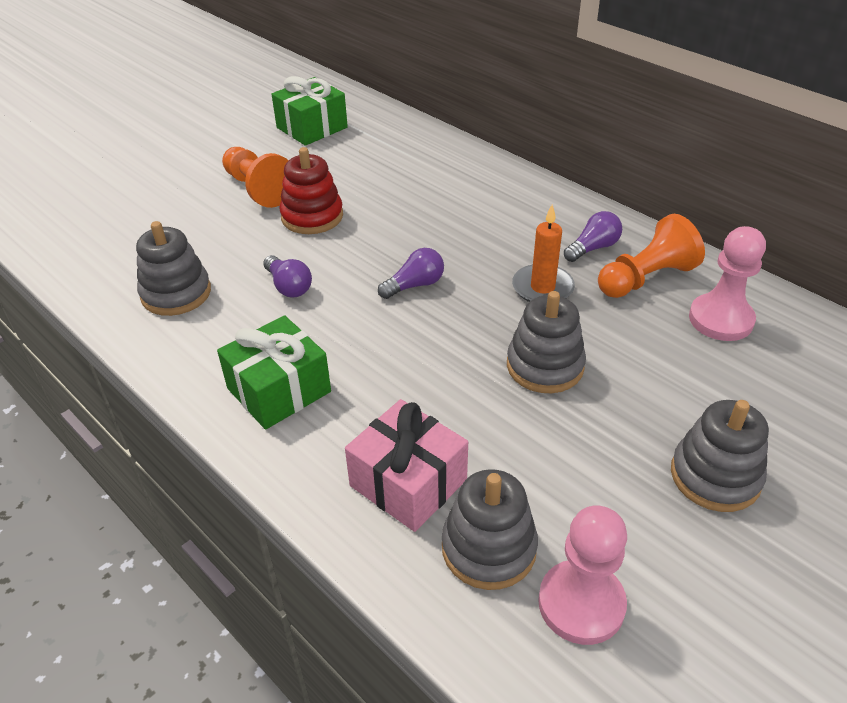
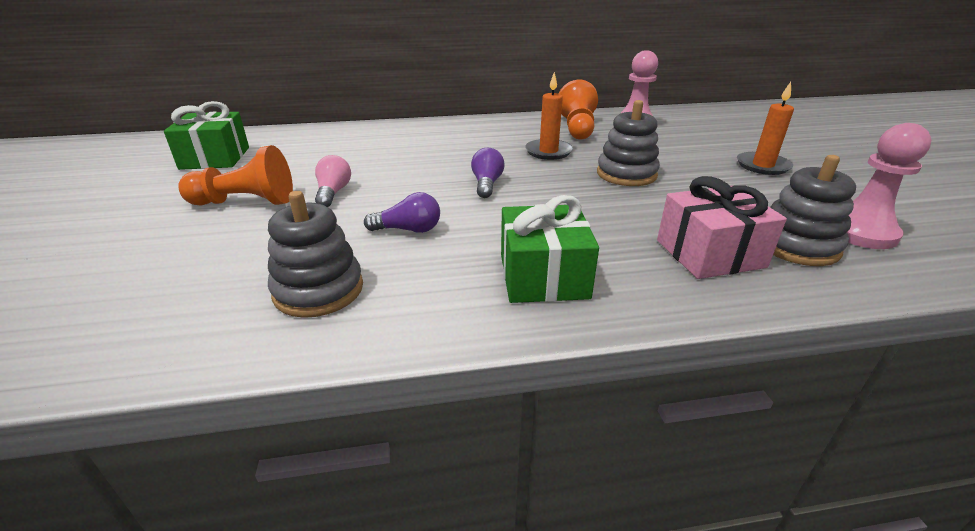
camera: 55 degrees left, 10 degrees down
(312, 216) = (333, 193): red stacking toy -> pink light bulb
(593, 248) = (530, 130): purple light bulb -> none
(715, 476) = (762, 166): grey stacking toy -> orange candle

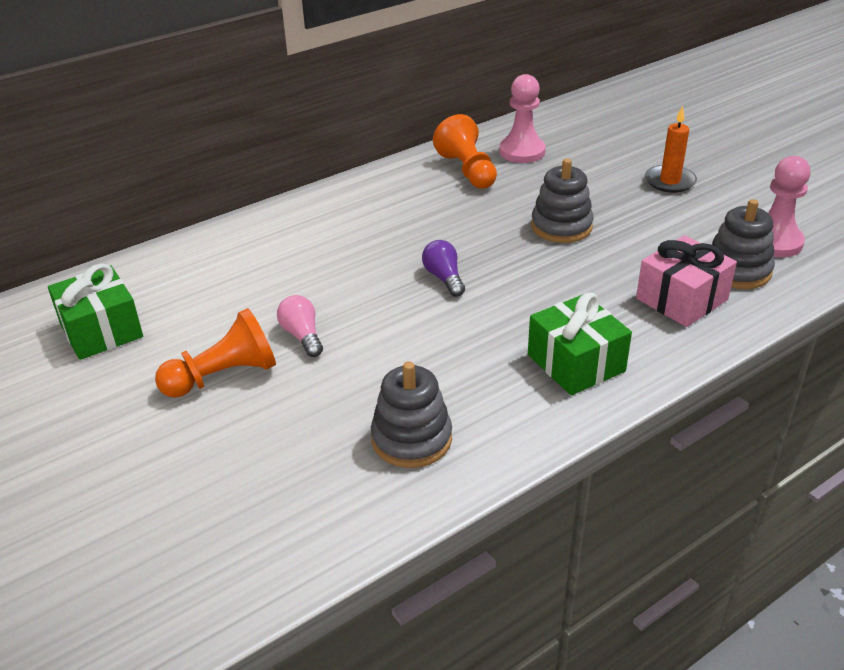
camera: 25 degrees left, 5 degrees up
(408, 230) = (423, 355): purple light bulb -> none
(548, 152) = (466, 215): orange candle -> none

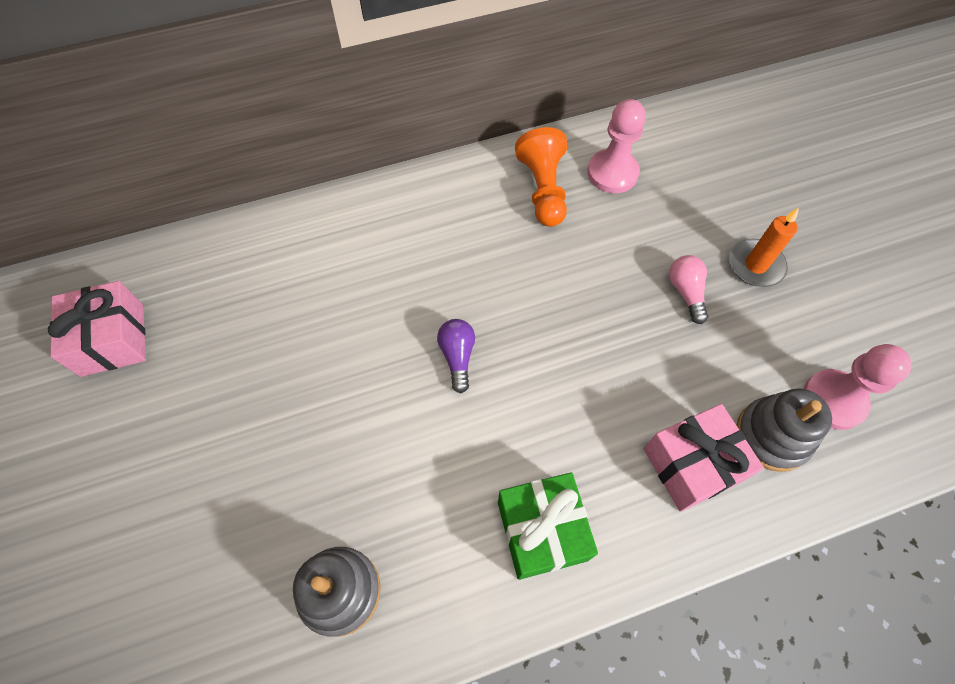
camera: 15 degrees right, 25 degrees up
(101, 330) = (112, 339): green gift -> pink gift
(223, 376) = (198, 441): orange pawn -> none
(302, 336) = (290, 404): pink light bulb -> pink light bulb (686, 292)
(561, 226) = (608, 309): grey stacking toy -> none

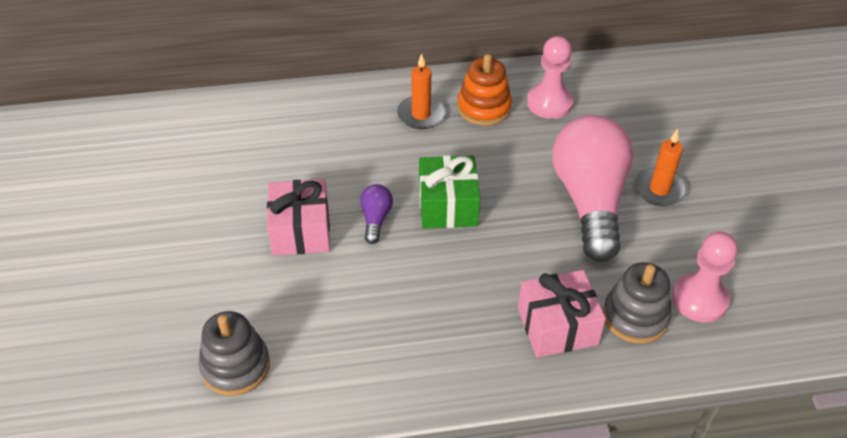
camera: 10 degrees right, 15 degrees down
(112, 339) = (95, 166): pink gift -> pink gift (301, 231)
(476, 209) = (421, 114): none -> orange candle
(542, 531) = (413, 352): green gift -> green gift (447, 205)
(543, 190) = (484, 108): orange pawn -> orange stacking toy
(686, 292) = (589, 201): pink light bulb -> pink light bulb, size x2.47

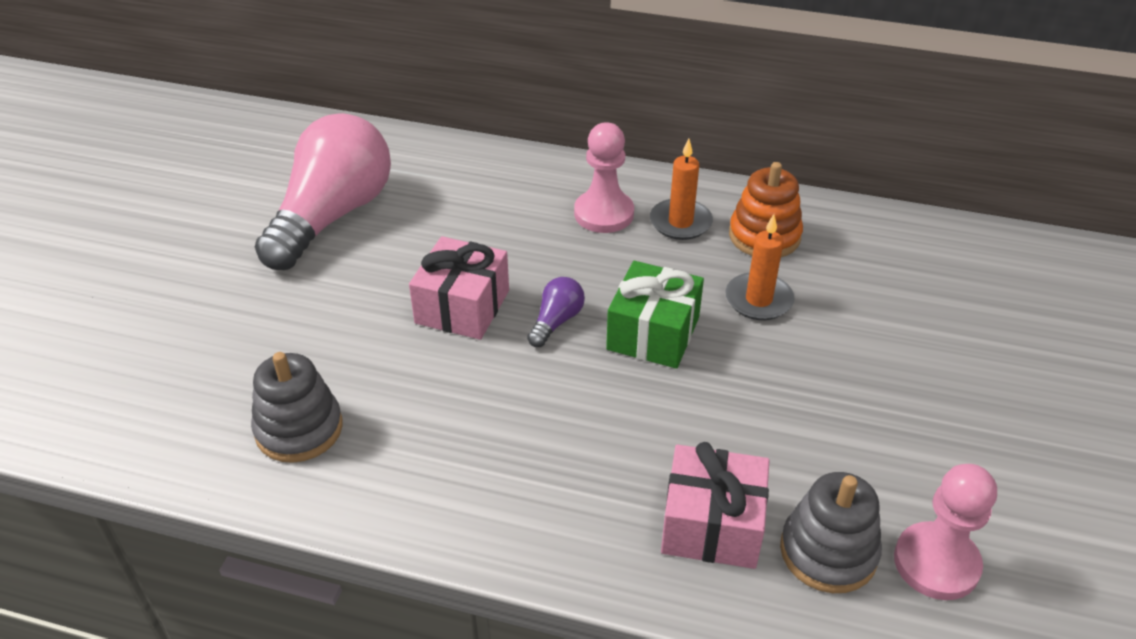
camera: 25 degrees right, 5 degrees down
(549, 103) = (854, 254): pink pawn -> pink pawn (604, 214)
(589, 201) = (844, 385): pink light bulb -> pink light bulb (332, 216)
(659, 189) = (952, 402): orange candle -> orange candle (758, 300)

